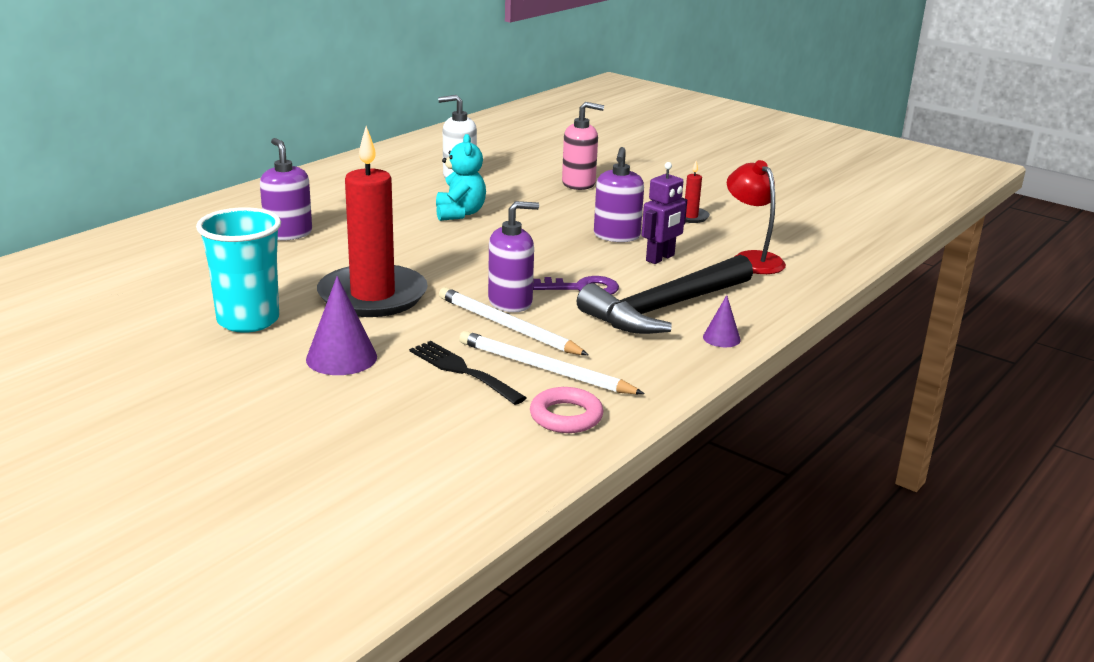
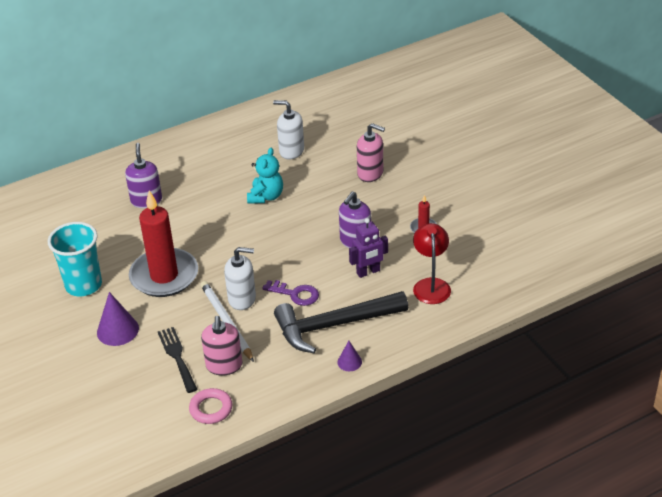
camera: 25 degrees right, 15 degrees up
(510, 302) = (242, 299): purple soap dispenser -> white soap dispenser
(544, 369) = (224, 366): white pencil -> pink soap dispenser

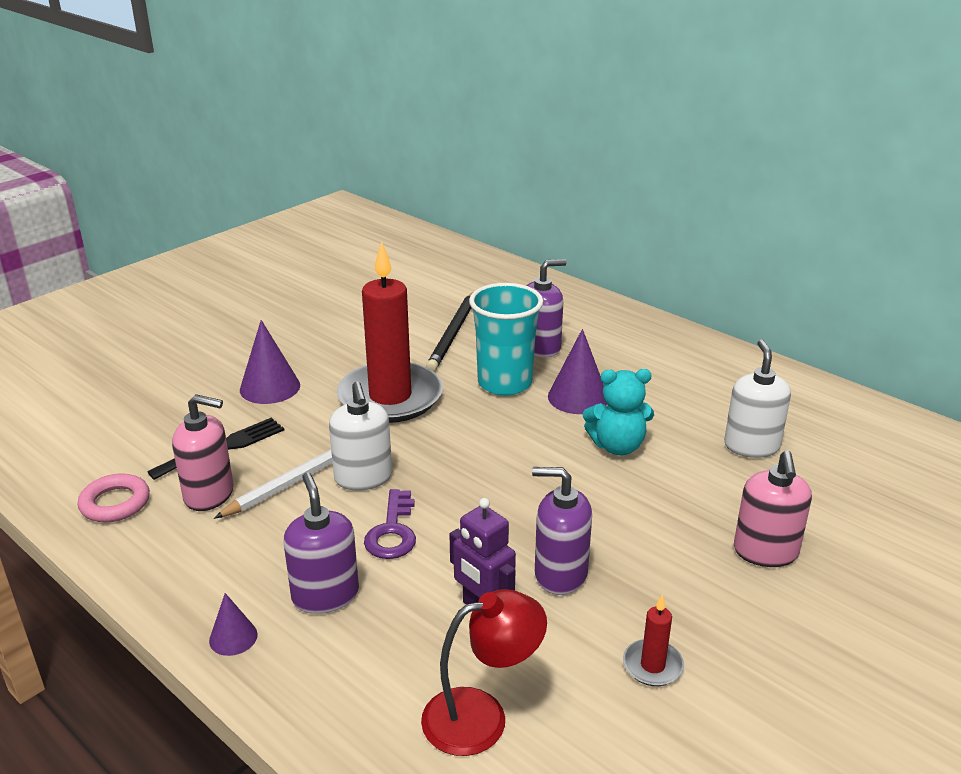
camera: 70 degrees right, 10 degrees down
(83, 285) = (350, 343): turquoise cup -> turquoise cup (504, 383)
(104, 235) = (453, 333): none -> black pencil
(211, 199) = (578, 397): none -> purple cone
(224, 366) = (209, 494): pink soap dispenser -> pink soap dispenser turned 150 degrees counterclockwise
(333, 325) = (325, 595): black hammer -> purple soap dispenser

